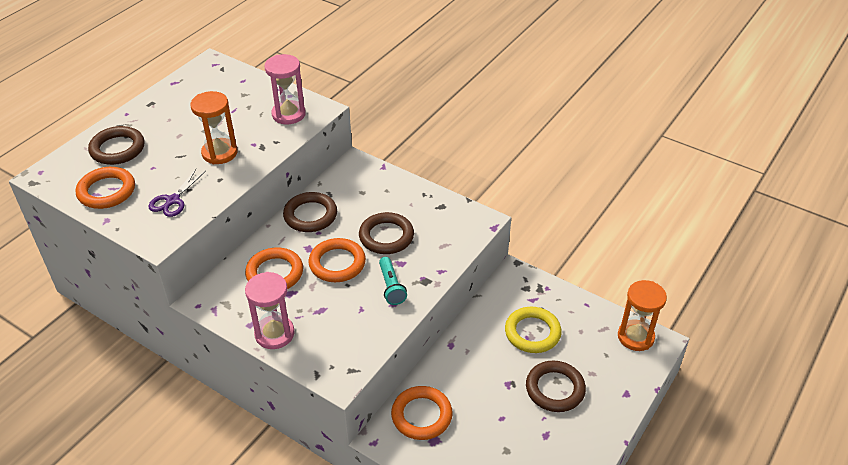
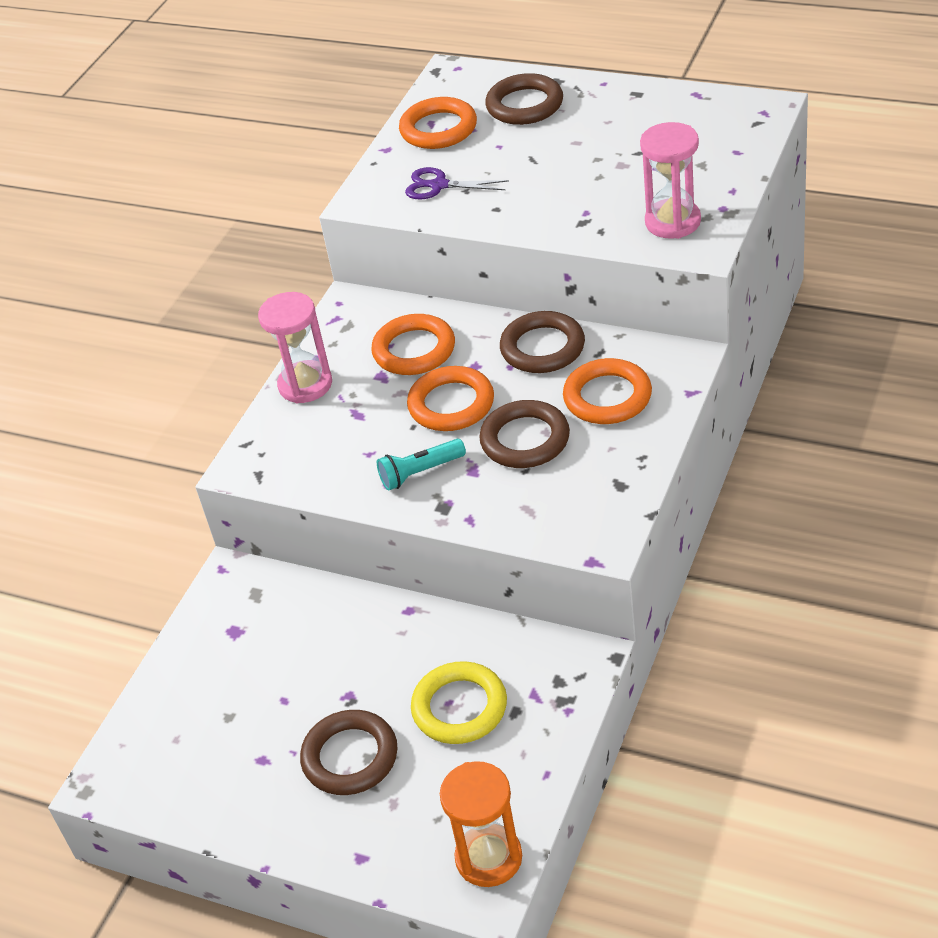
camera: 85 degrees right, 0 degrees up
(219, 153) = (552, 189): orange hourglass -> none
(421, 415) = (272, 607): orange ring -> orange ring (607, 397)

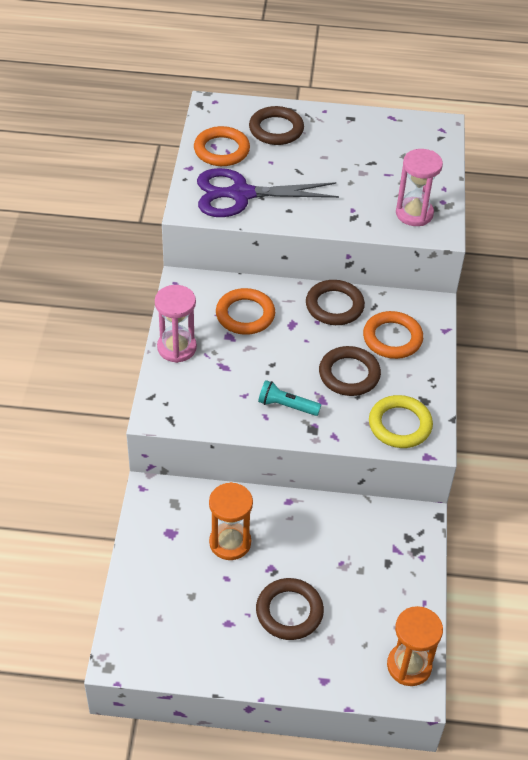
camera: 25 degrees left, 5 degrees up
(307, 654) = (230, 542): none -> orange hourglass
(420, 472) = (286, 406): turquoise flashlight -> turquoise flashlight turned 60 degrees clockwise
(438, 185) = (240, 194): purple scissors -> purple scissors, size x1.95
(451, 404) = (288, 353): orange ring -> none
(459, 707) = (350, 565): yellow ring -> yellow ring (400, 425)

